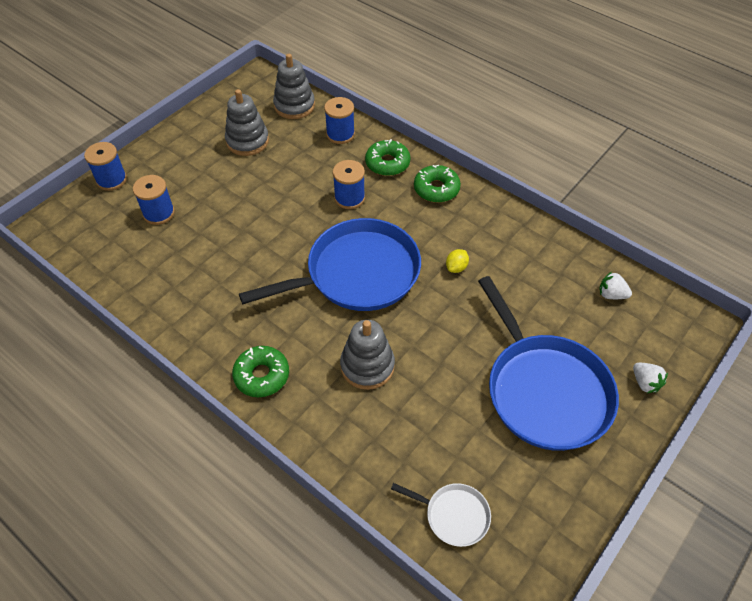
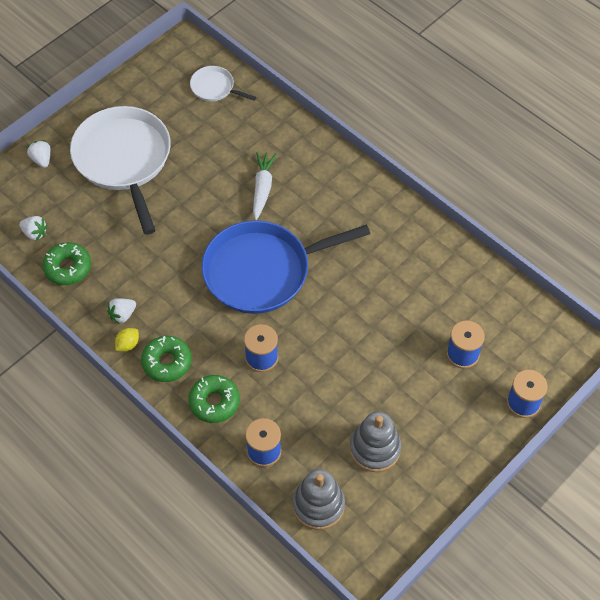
camera: 175 degrees left, 5 degrees up
(262, 375) = (349, 187): green donut -> green donut (68, 267)
(367, 366) = (262, 188): grey stacking toy -> white carrot
(456, 267) = (168, 270): yellow lemon -> yellow lemon (128, 344)
(489, 224) = (122, 315): none -> white strawberry
(545, 391) = (123, 159): blue pan -> white pan

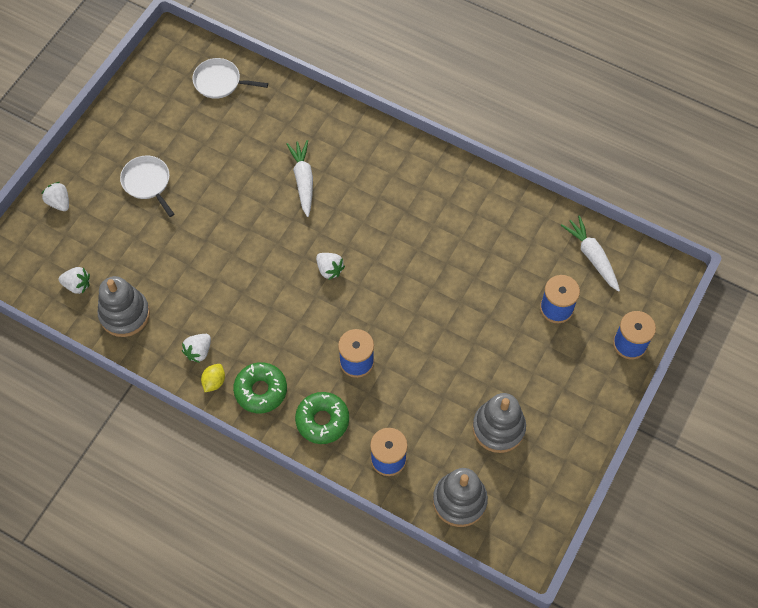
camera: 15 degrees left, 5 degrees up
(68, 267) = (125, 314): green donut -> grey stacking toy
(123, 159) = (147, 182): white pan -> white pan, size x0.45
(262, 271) = (329, 269): blue pan -> white strawberry
(510, 315) = (592, 256): none -> white carrot

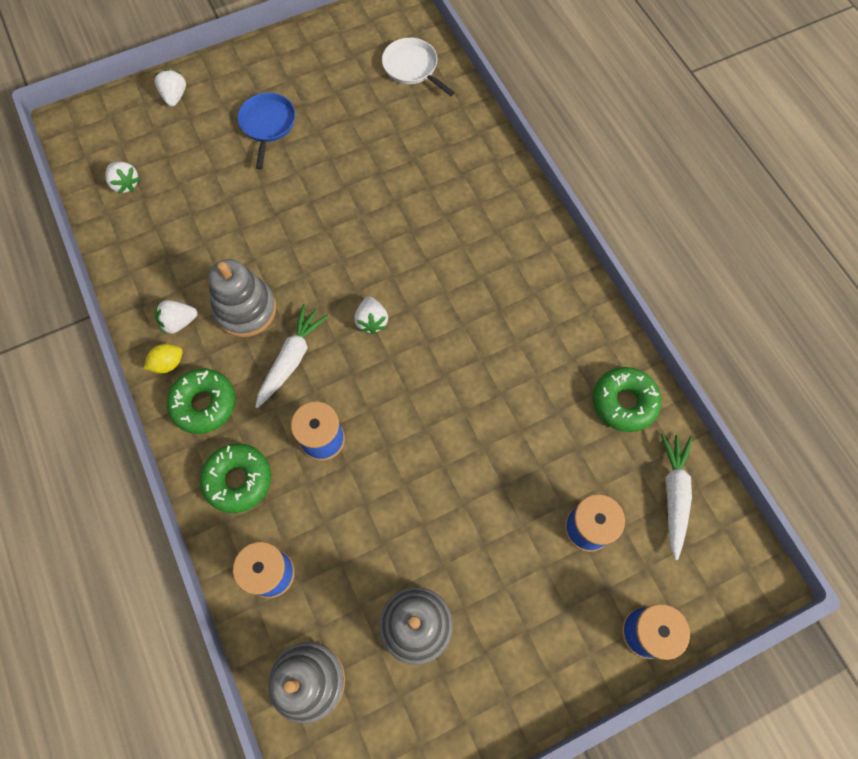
camera: 35 degrees right, 5 degrees up
(125, 314) = (143, 239): grey stacking toy -> grey stacking toy (245, 309)
(147, 182) = (267, 124): white pan -> blue pan
(303, 180) = (417, 212): white carrot -> white carrot (291, 359)
(525, 221) = (624, 402): none -> green donut

